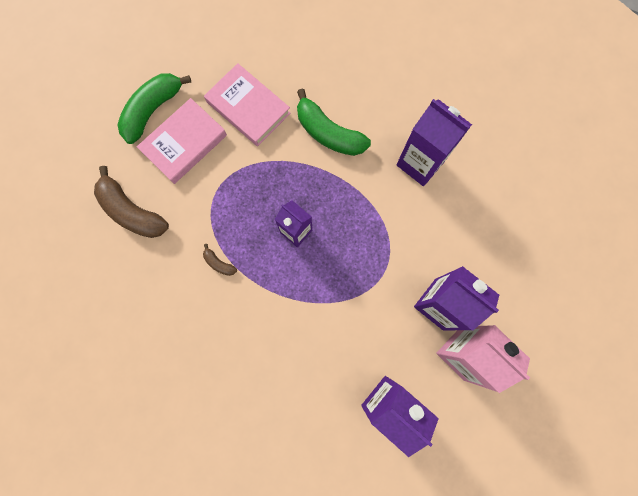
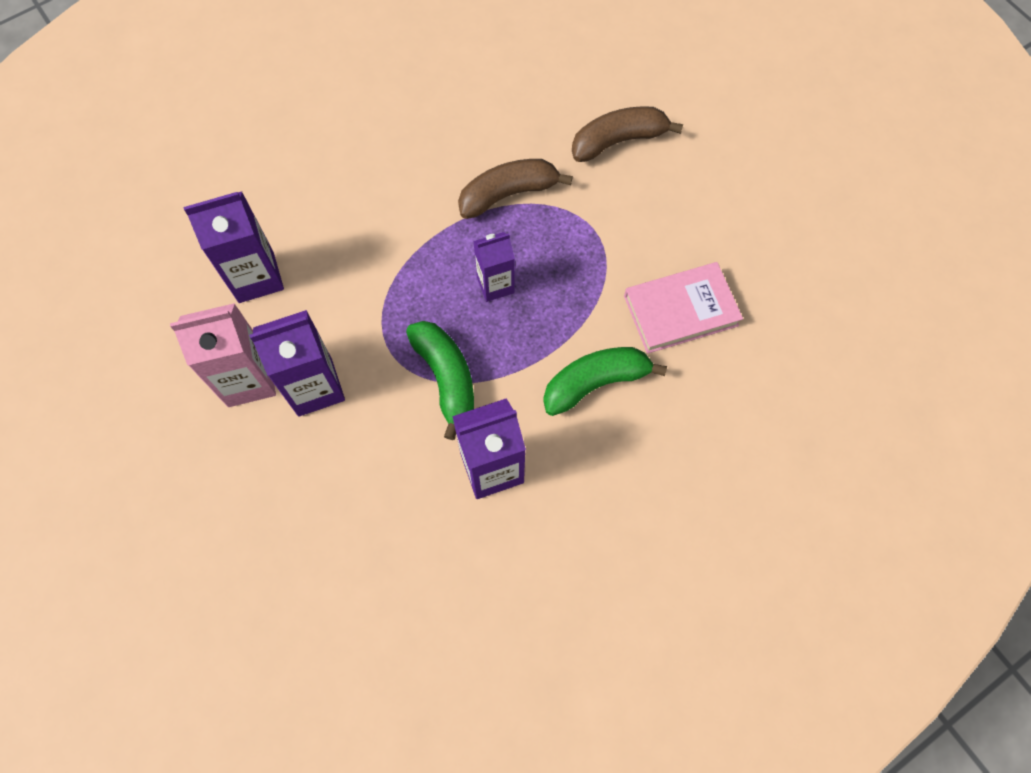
camera: 120 degrees right, 10 degrees down
(153, 110) = (733, 211): green banana -> green banana (446, 378)
(184, 143) = (671, 223): pink book -> none
(219, 263) = (508, 194): brown banana -> brown banana, size x2.24

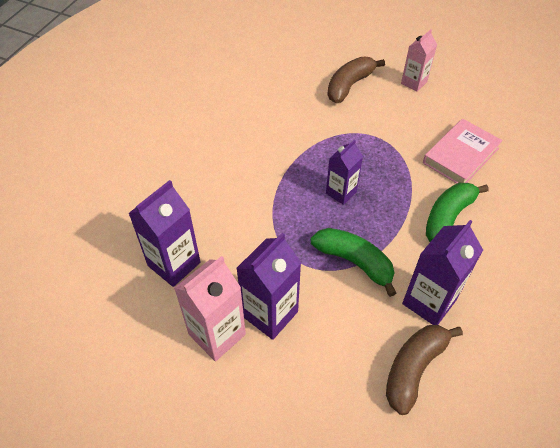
camera: 30 degrees left, 15 degrees down
(508, 194) = (308, 139): brown banana -> brown banana (414, 368)
(706, 176) = (414, 83): none -> pink carton

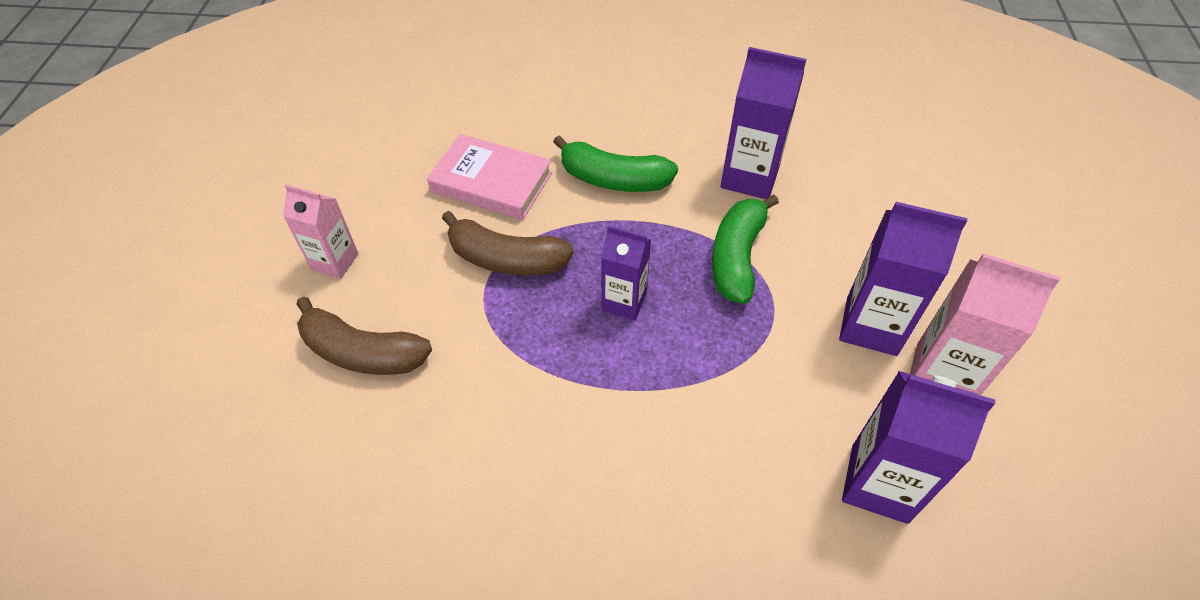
camera: 110 degrees left, 0 degrees up
(414, 368) = (841, 176): brown banana -> brown banana (506, 259)

